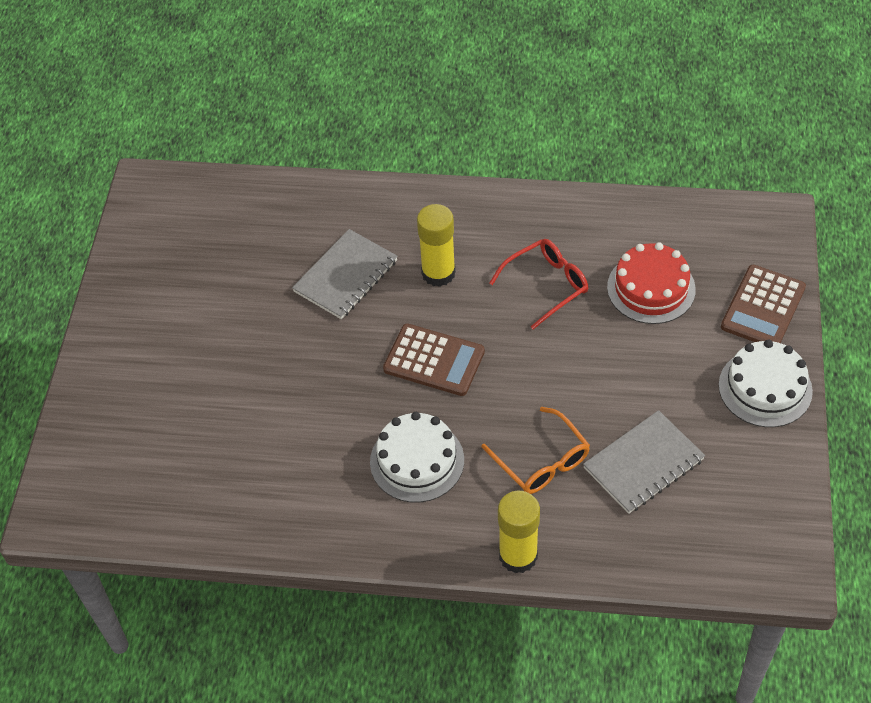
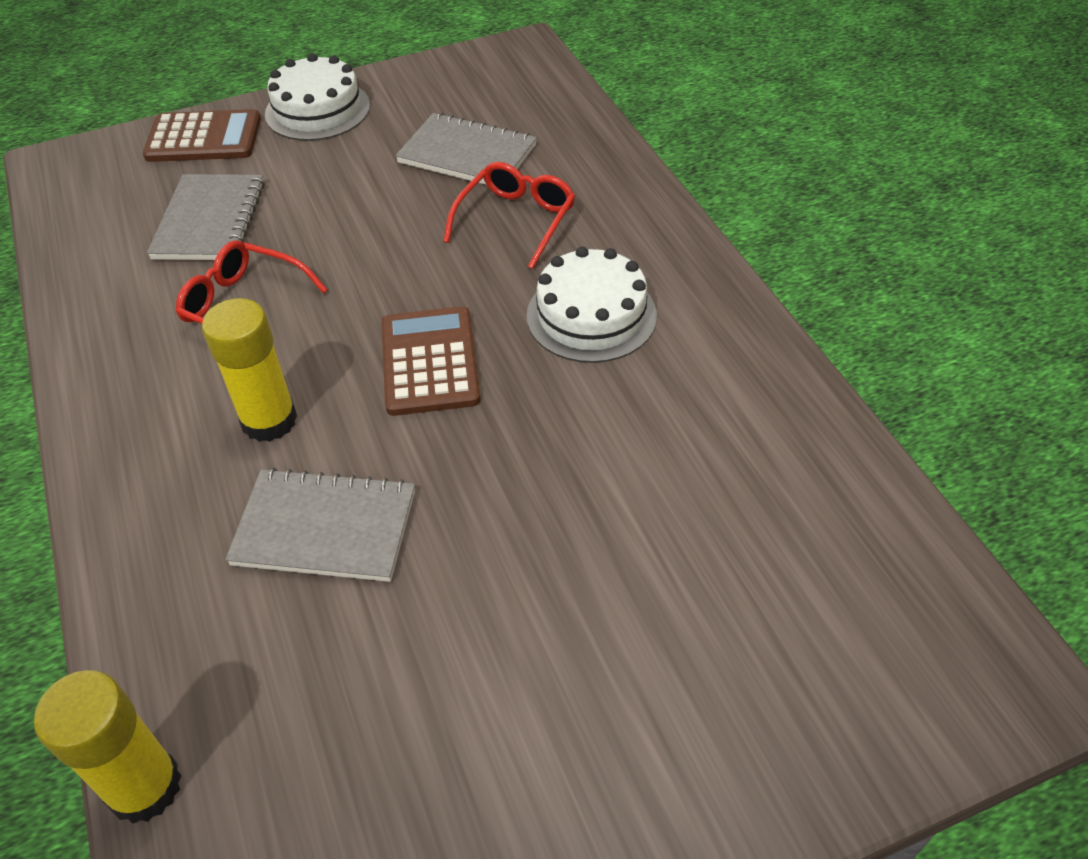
camera: 120 degrees left, 5 degrees down
(518, 555) = (645, 197): yellow glue stick -> yellow glue stick (145, 787)
(541, 461) = (516, 220): orange glasses -> red glasses
(651, 288) = (210, 220): red cake -> grey notebook

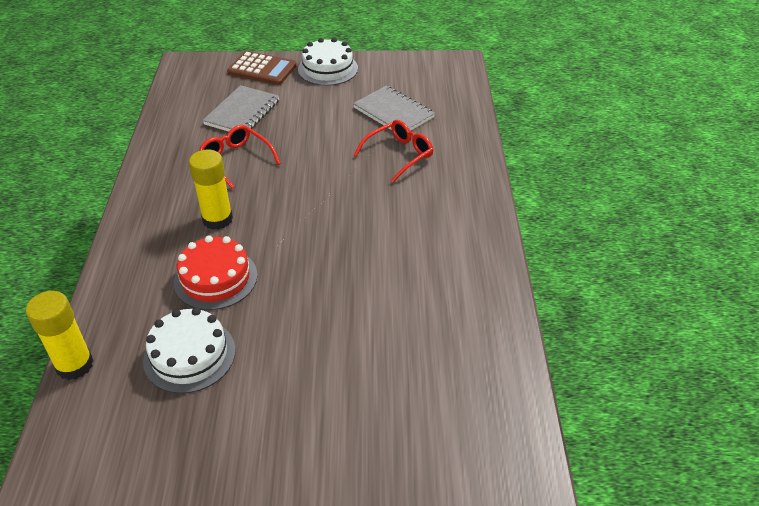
camera: 20 degrees right, 5 degrees down
(325, 528) = (215, 278): grey notebook -> red cake
(430, 361) = (311, 214): brown calculator -> none
(591, 315) = (410, 216): white cake -> white cake (189, 355)

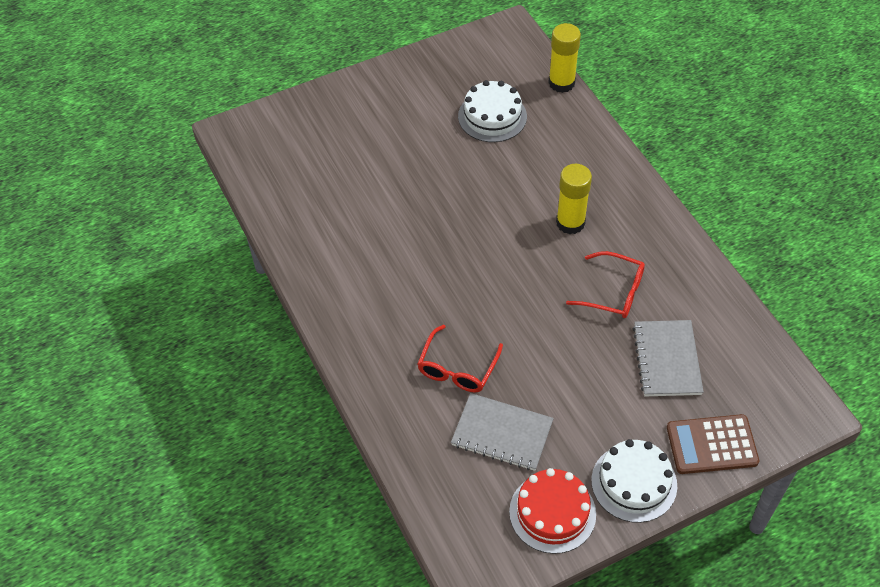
camera: 155 degrees right, 10 degrees up
(215, 278) = (524, 173): red cake -> red cake (552, 512)

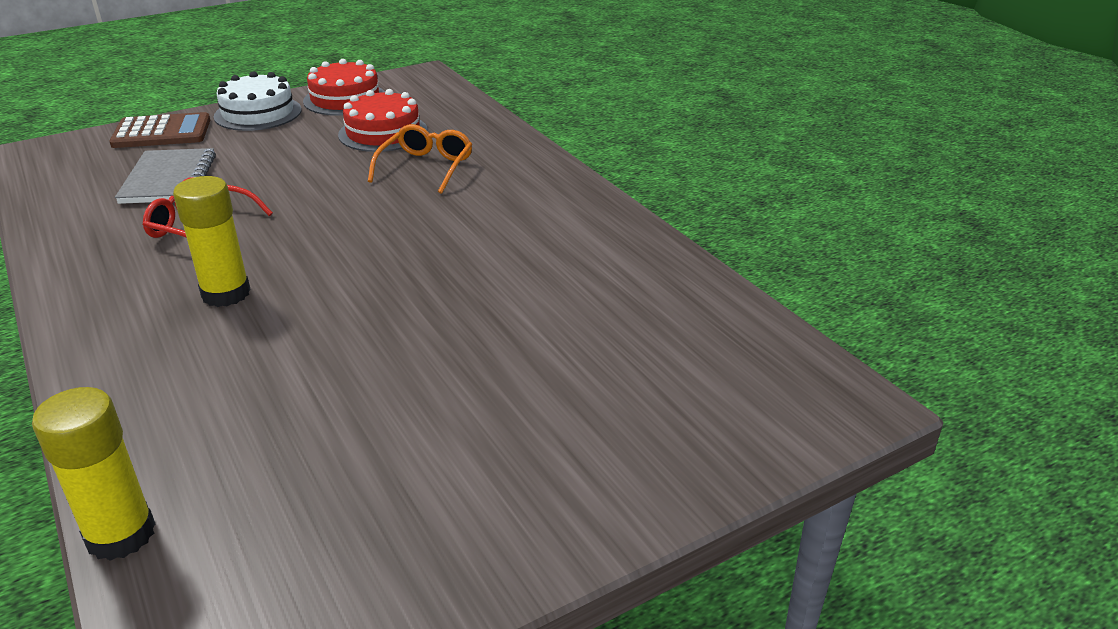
camera: 175 degrees right, 20 degrees down
(457, 368) = (426, 167): red glasses -> orange glasses
(492, 116) = (312, 451): white cake -> none
(502, 433) = (383, 132): grey notebook -> red cake

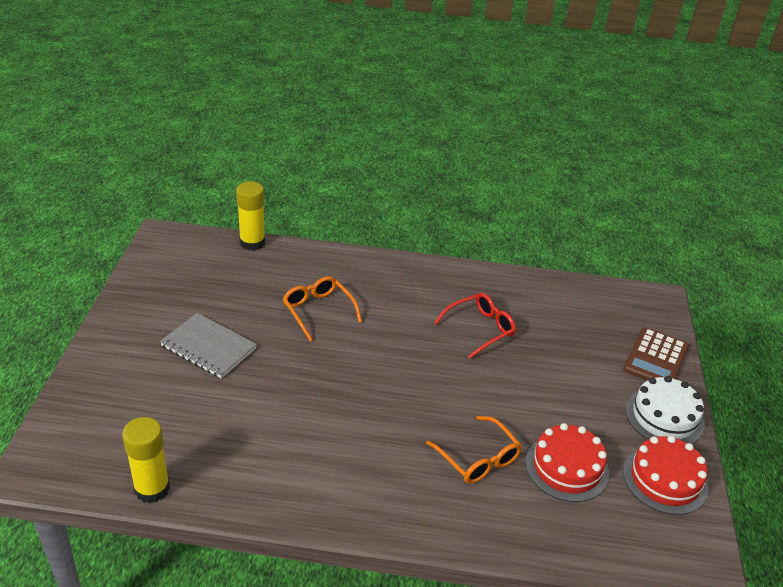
camera: 125 degrees right, 5 degrees up
(169, 179) = (564, 338): grey notebook -> grey notebook (208, 347)
(226, 293) = (392, 313): yellow glue stick -> yellow glue stick (152, 489)
(280, 353) = (318, 311): none -> orange glasses

